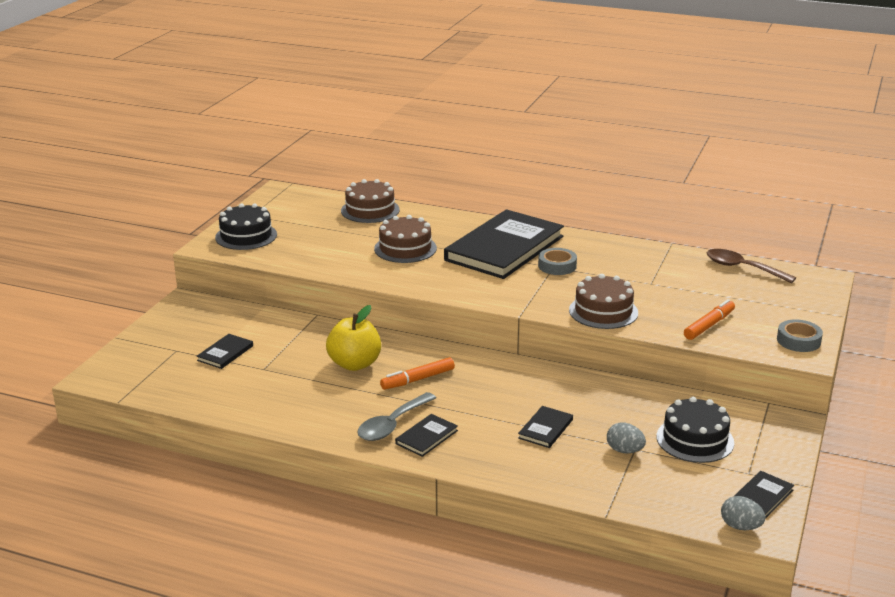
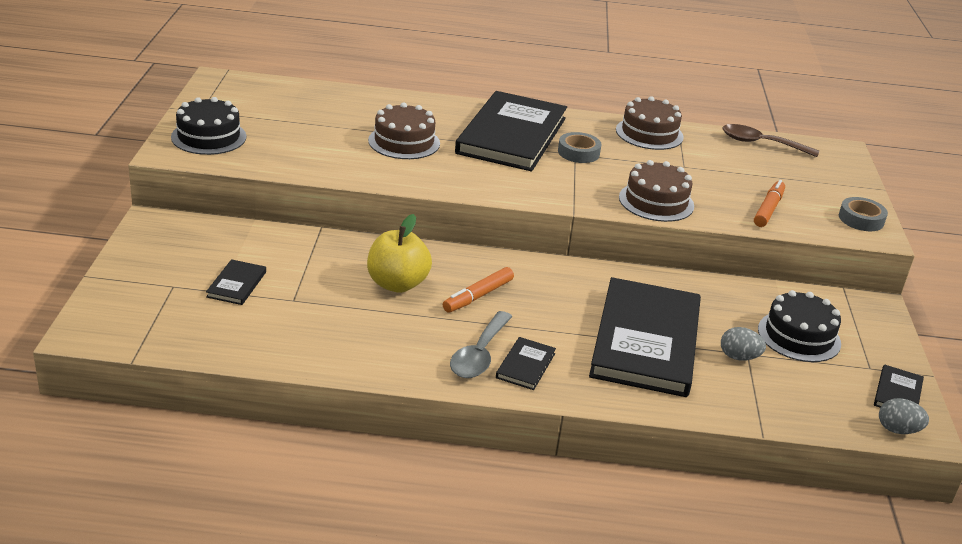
camera: 20 degrees left, 5 degrees up
(370, 210) = (338, 98): brown cake -> brown cake (649, 133)
(545, 429) = (646, 341): black book -> black book, size x2.45

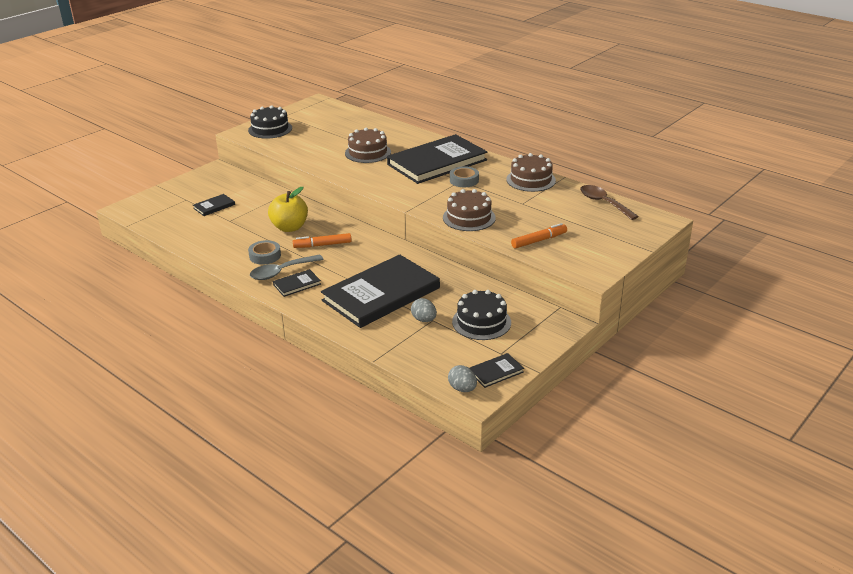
camera: 40 degrees right, 0 degrees up
(861, 219) = (598, 263): grey tape -> grey tape (265, 256)

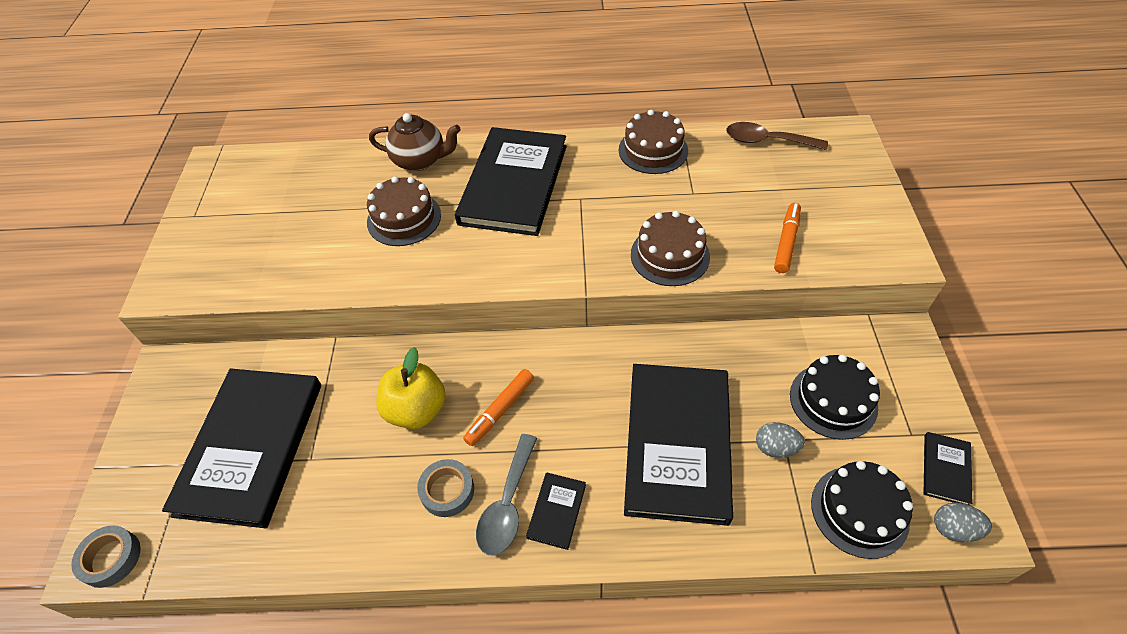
camera: 40 degrees left, 20 degrees up
(214, 206) = (251, 447): black book -> black book, size x2.45
(270, 129) = (202, 255): black cake -> black cake (859, 511)
(407, 136) = (420, 160): none -> brown teapot
(464, 180) = (583, 196): grey tape -> grey tape (111, 558)

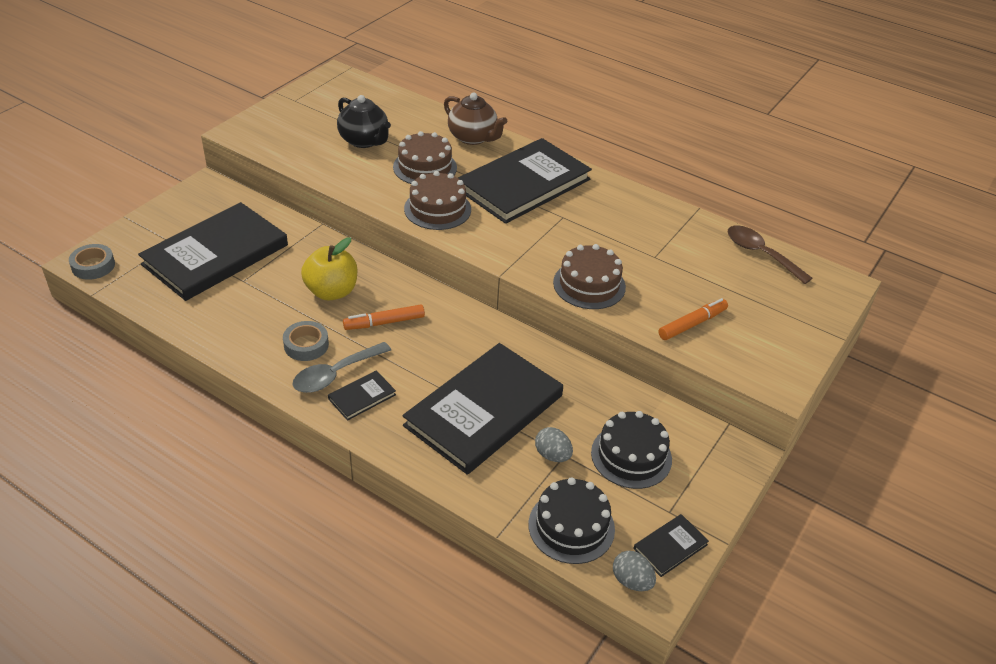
camera: 30 degrees right, 10 degrees down
(314, 222) = (364, 141): none -> black teapot
(653, 150) = (656, 214): brown cake -> brown cake (437, 209)

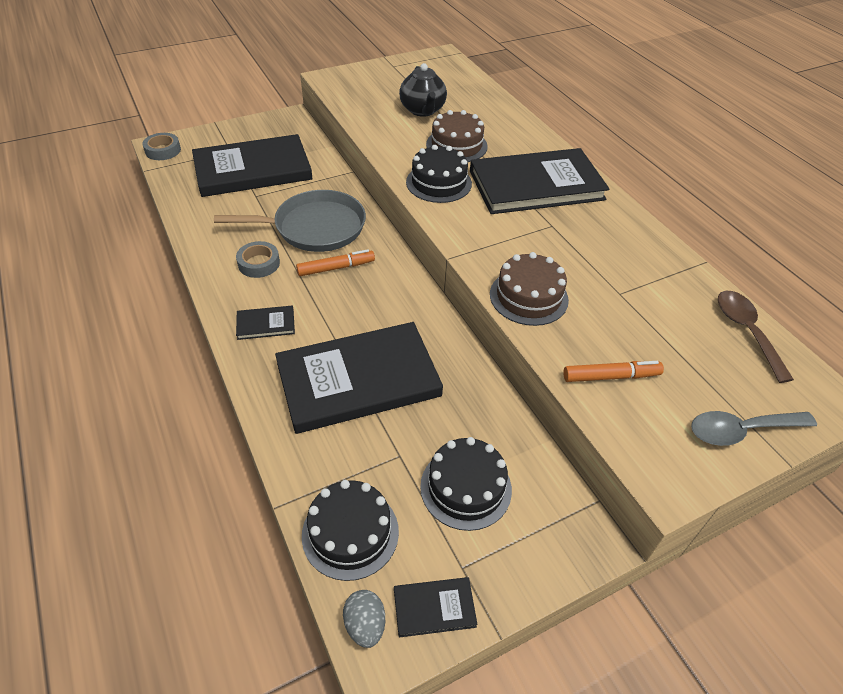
camera: 30 degrees right, 5 degrees up
(331, 291) = (315, 227): yellow apple -> grey pan
(335, 374) = (261, 296): grey spoon -> grey spoon (741, 430)
(384, 322) = (336, 268): orange marker -> orange marker turned 150 degrees clockwise
(437, 209) = (439, 183): brown cake -> black cake
(473, 138) = (520, 133): brown teapot -> none
(552, 455) = (388, 451): grey egg -> none

